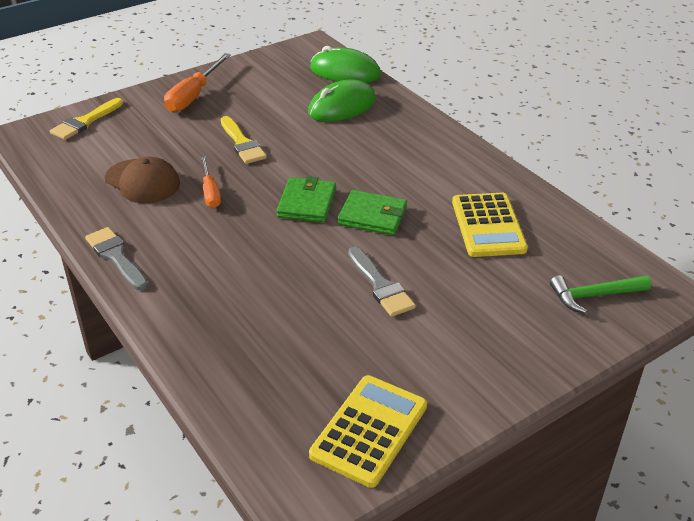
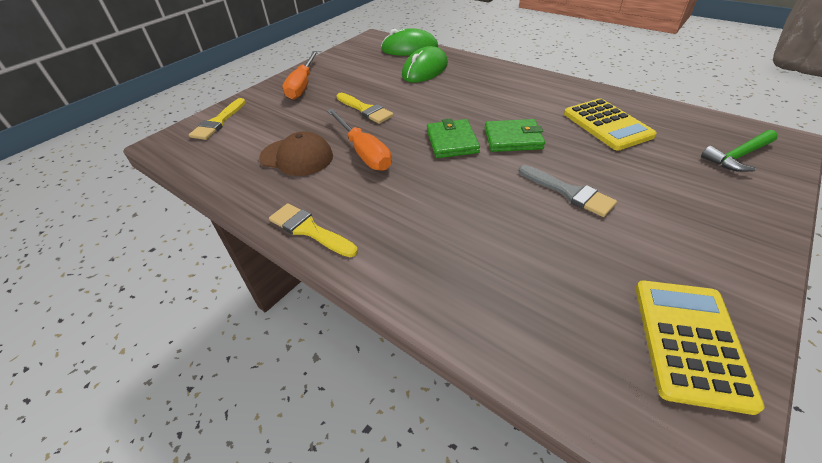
camera: 15 degrees left, 5 degrees up
(116, 257) = (309, 230): grey brush -> yellow brush
(210, 192) = (363, 152): orange screwdriver -> orange screwdriver, size x1.58

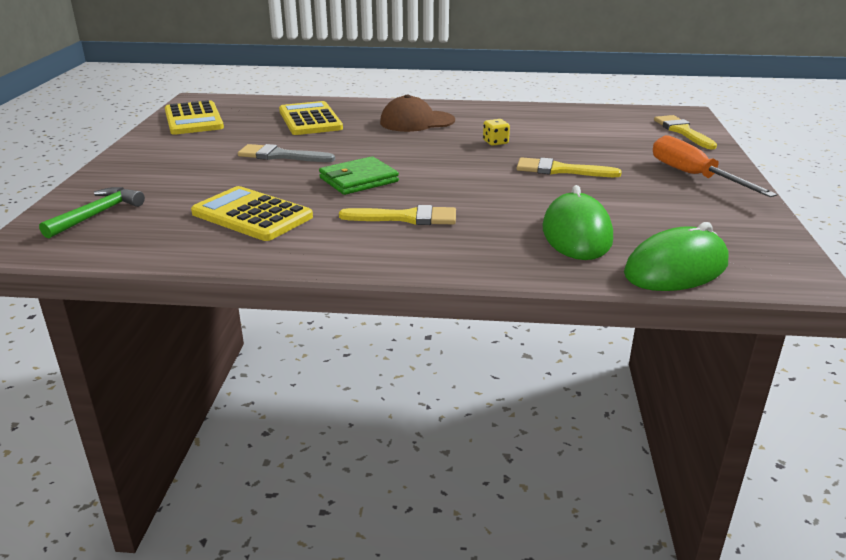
camera: 145 degrees right, 15 degrees down
(297, 157) = (547, 129): brown cap -> brown cap (417, 121)
(309, 230) = (461, 107): yellow brush -> yellow brush (406, 218)
(363, 152) = (495, 142): orange screwdriver -> yellow dice
(452, 141) = (421, 165): green wallet -> none
(508, 266) = (310, 120): none -> yellow calculator

